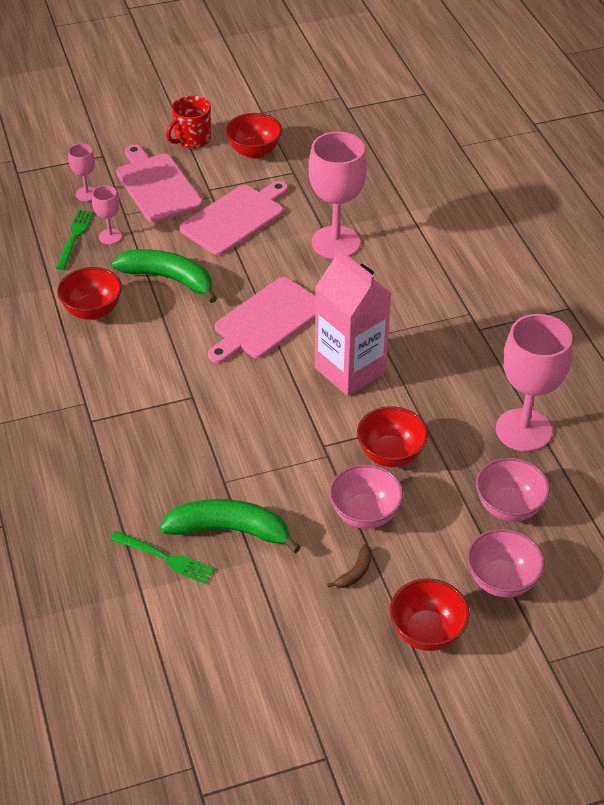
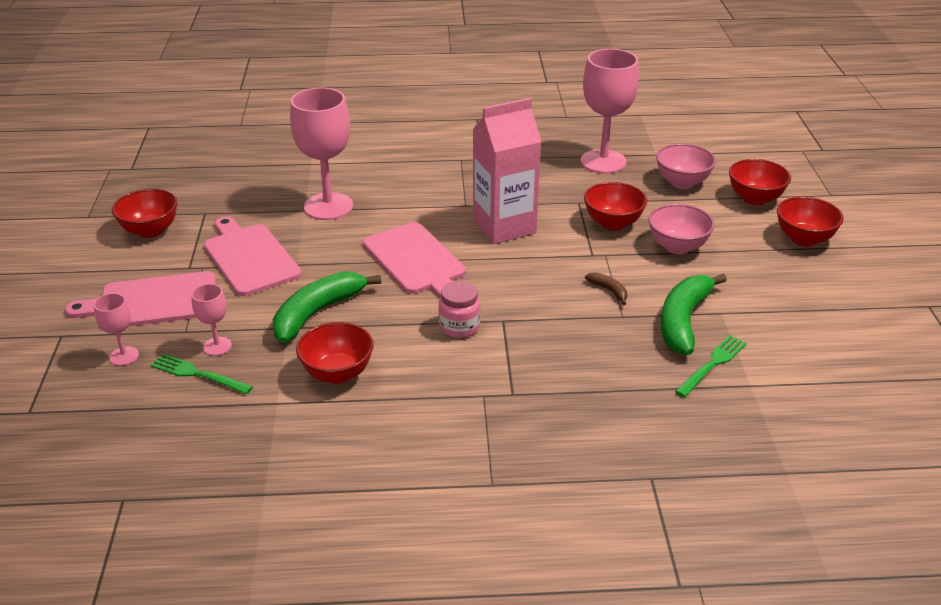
camera: 75 degrees left, 10 degrees down
(174, 370) = (459, 327): none -> pink jar
(192, 139) = (91, 267): red mug -> none
(355, 572) = (740, 262): brown banana -> brown banana (609, 290)
(501, 580) = (754, 199): pink bowl -> red bowl

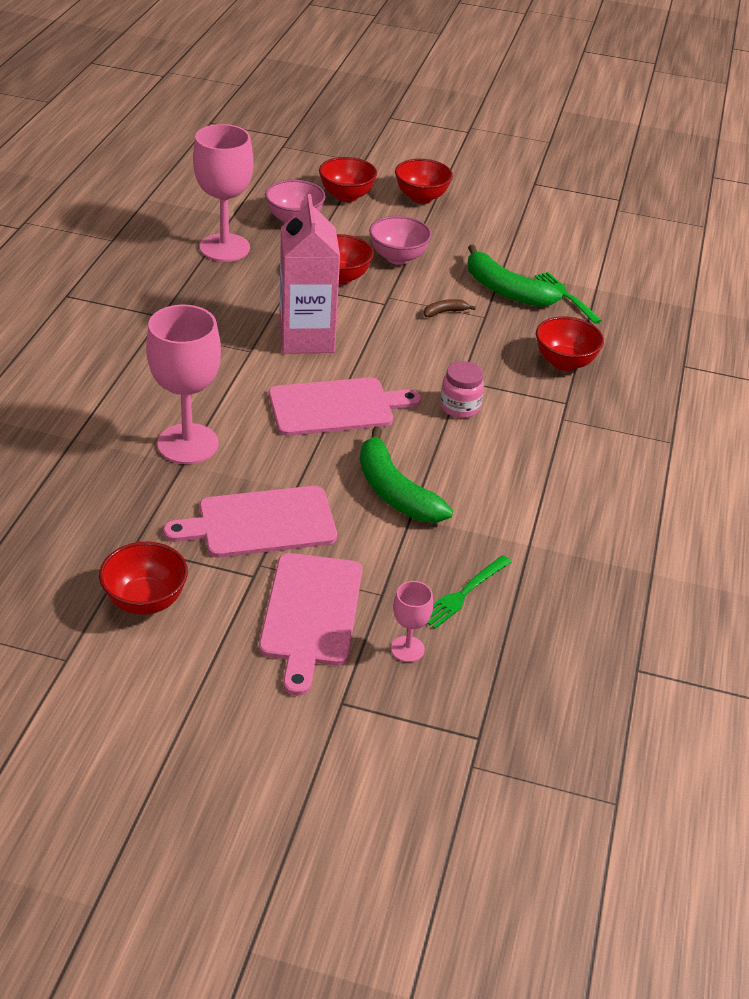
camera: 75 degrees left, 5 degrees up
(217, 346) = (421, 573): pink goblet -> none
(337, 373) = (500, 497): red bowl -> red bowl (564, 362)

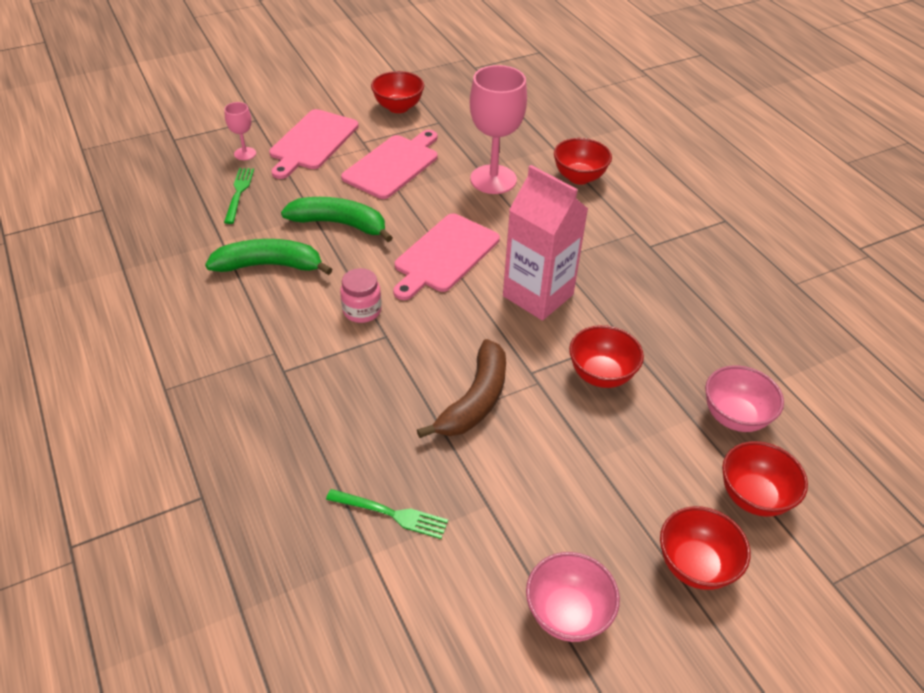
camera: 140 degrees right, 5 degrees up
(224, 248) = (723, 337): pink goblet -> none
(310, 614) = (312, 142): pink cutting board -> pink cutting board turned 120 degrees counterclockwise
(398, 258) = (592, 440): pink bowl -> pink bowl (567, 613)
(445, 312) = (475, 400): brown banana -> brown banana, size x2.24
(505, 290) = (455, 473): green banana -> green banana (269, 265)
(564, 362) = (319, 415): red bowl -> red bowl (579, 177)

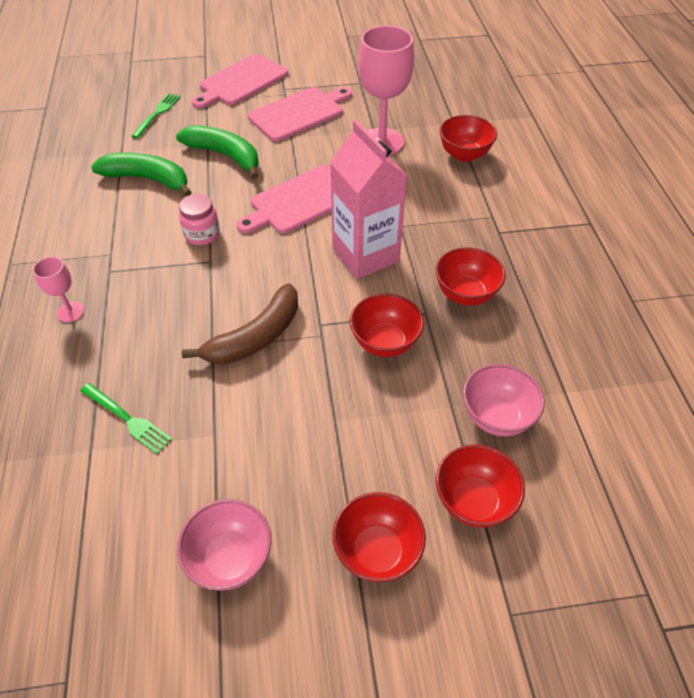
camera: 20 degrees right, 5 degrees up
(245, 154) = (180, 82): pink goblet -> pink goblet (70, 312)
(398, 107) = (331, 64): red bowl -> red bowl (465, 294)

